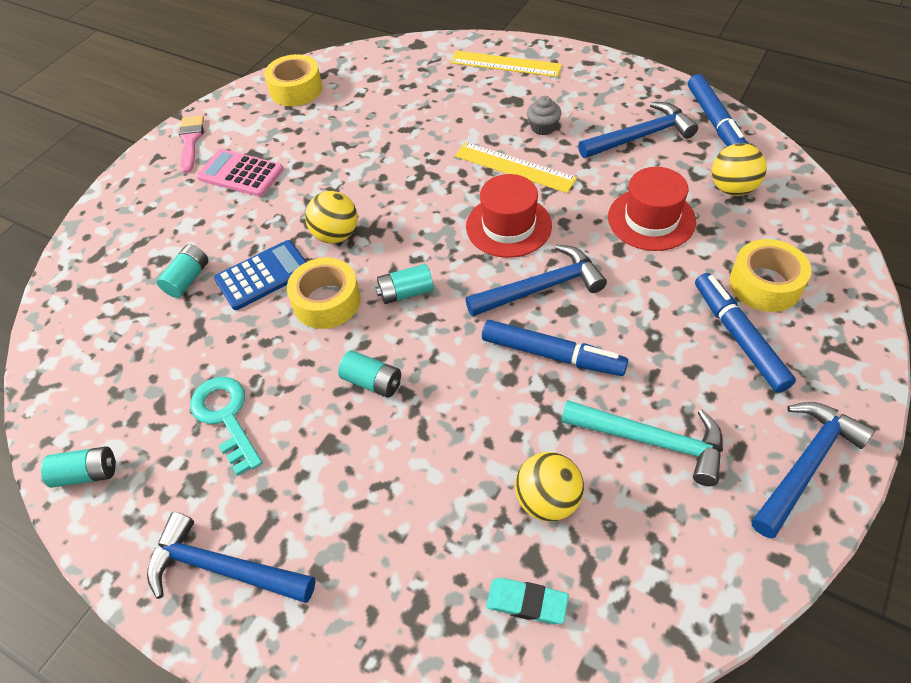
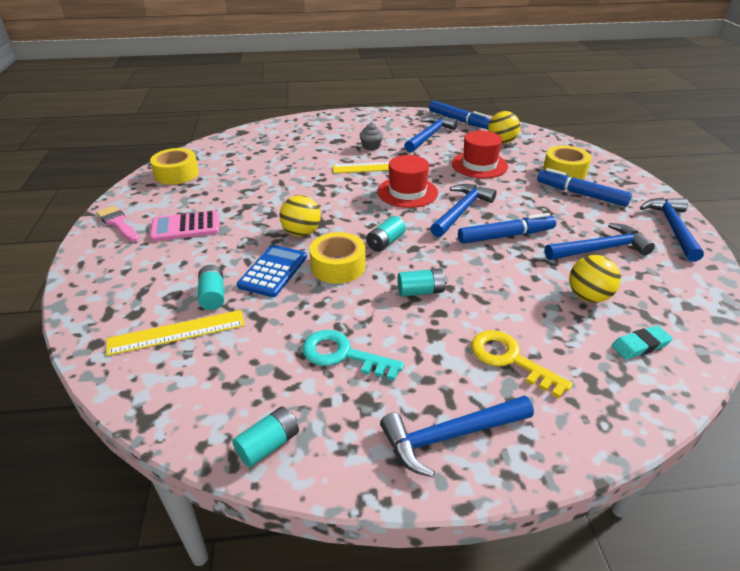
camera: 40 degrees left, 15 degrees down
(367, 524) = (510, 360): none -> yellow key
(505, 64) = (312, 127): yellow ruler -> yellow ruler (177, 332)
(652, 441) = (600, 249): turquoise hammer -> blue hammer

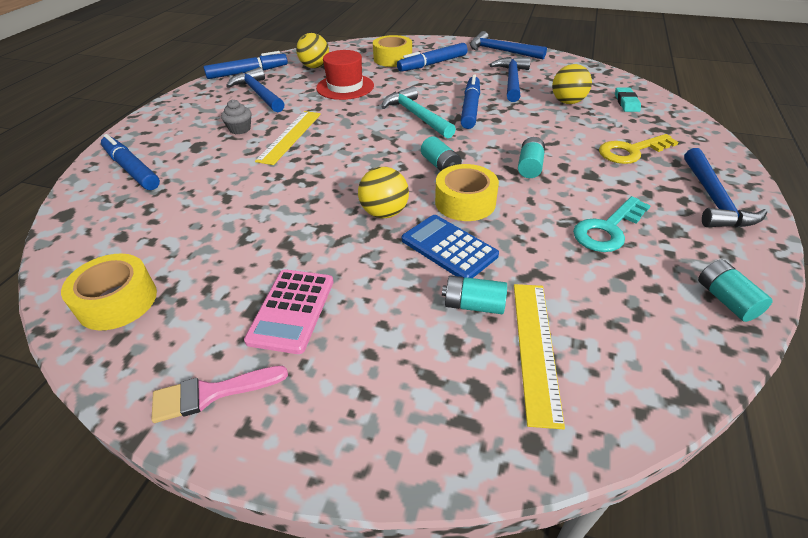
camera: 65 degrees left, 5 degrees up
(295, 132) = (132, 169): none -> blue marker
(407, 192) = (359, 132): red hat -> none
(461, 211) = (416, 116): blue hammer -> turquoise hammer

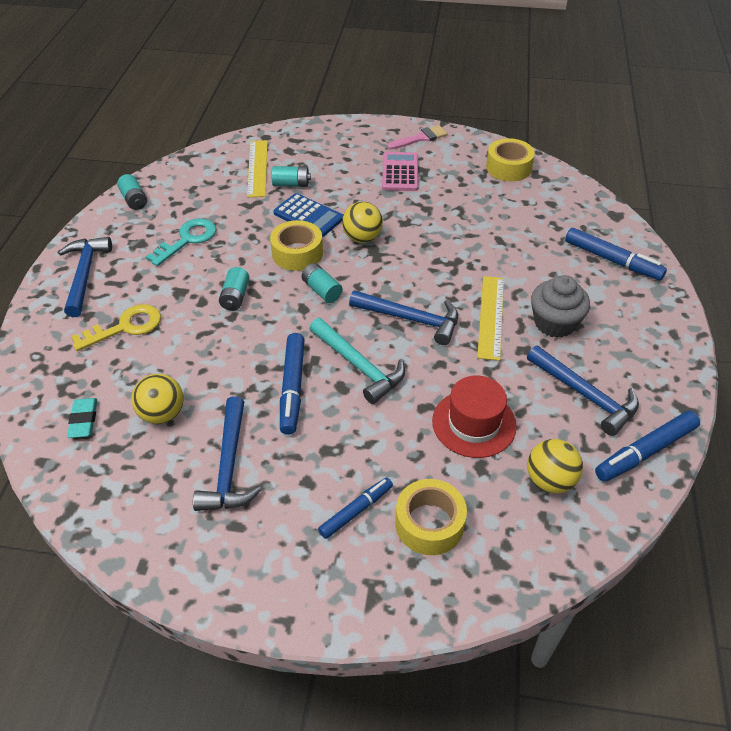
camera: 170 degrees right, 5 degrees up
(240, 129) = (554, 323): grey cupcake -> grey cupcake, size x1.72
(433, 64) = (355, 511): blue marker -> blue marker, size x0.66
(501, 51) = (233, 576): blue hammer -> blue hammer (411, 319)

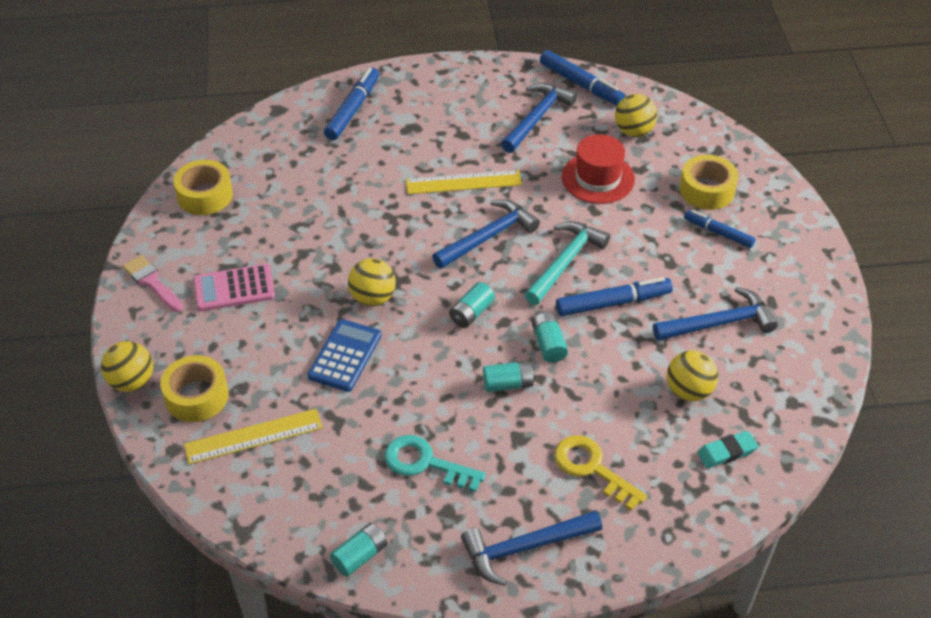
camera: 105 degrees left, 0 degrees up
(291, 184) = (283, 390): turquoise battery -> turquoise battery (549, 345)
(297, 253) = (417, 349): yellow tape -> yellow tape (196, 396)
(330, 125) = (132, 382): none -> yellow ball
(411, 319) = (488, 236): blue hammer -> blue hammer turned 45 degrees clockwise
(554, 323) = (456, 141): grey cupcake -> none

